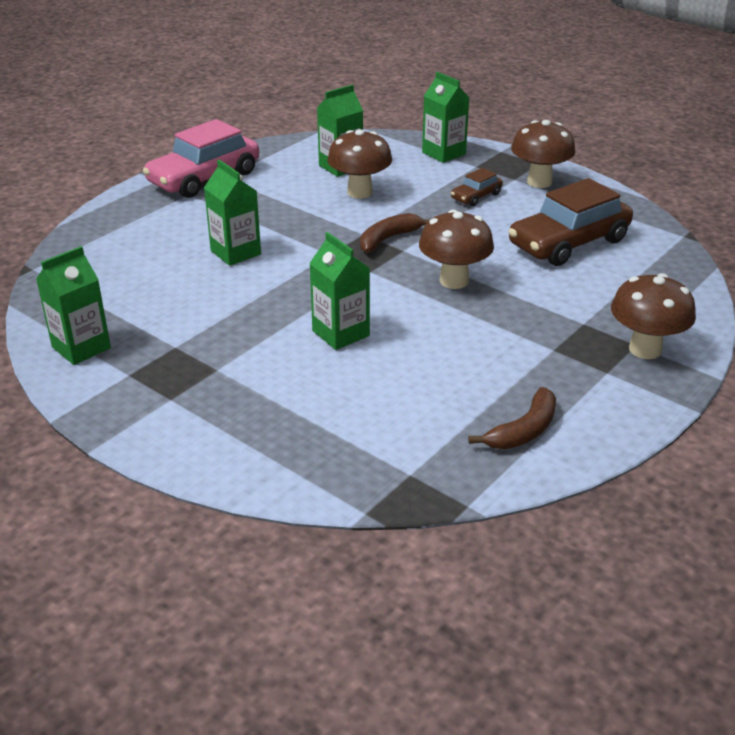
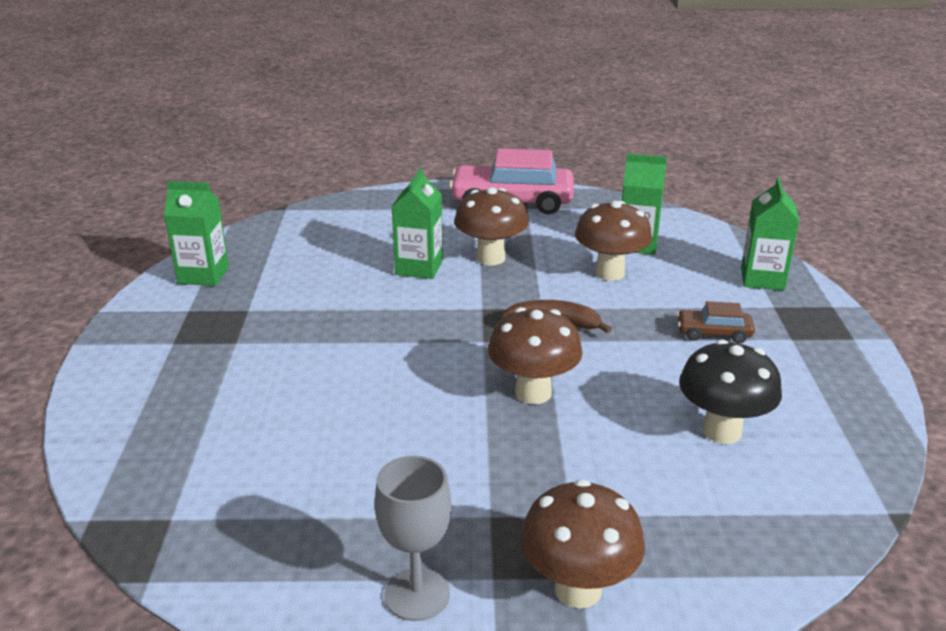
camera: 50 degrees right, 5 degrees down
(340, 333) = (359, 374): green carton -> none
(524, 431) = (312, 562): brown banana -> none
(539, 182) = (814, 356): brown mushroom -> brown mushroom (490, 258)
(569, 243) = (722, 431): brown car -> black mushroom
(594, 403) = (417, 594): none -> grey goblet

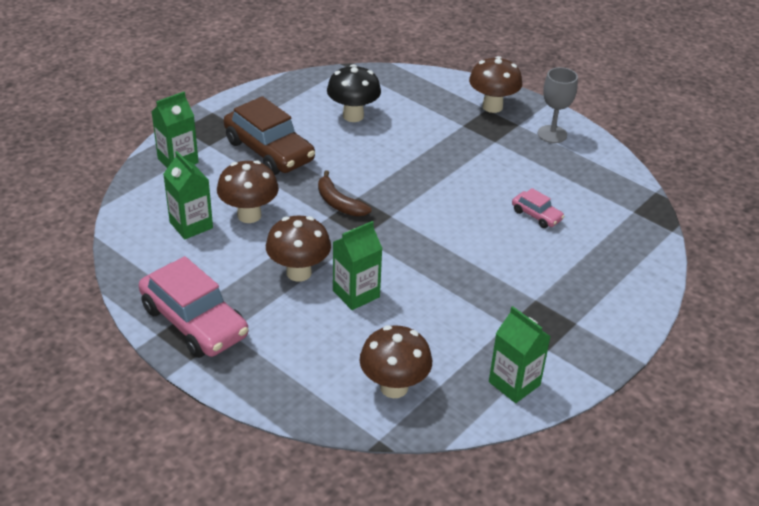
camera: 140 degrees left, 10 degrees up
(314, 432) = (536, 215): none -> pink car
(533, 393) = (407, 175): brown mushroom -> brown mushroom (394, 387)
(713, 333) = (269, 151): brown car -> brown car, size x2.10

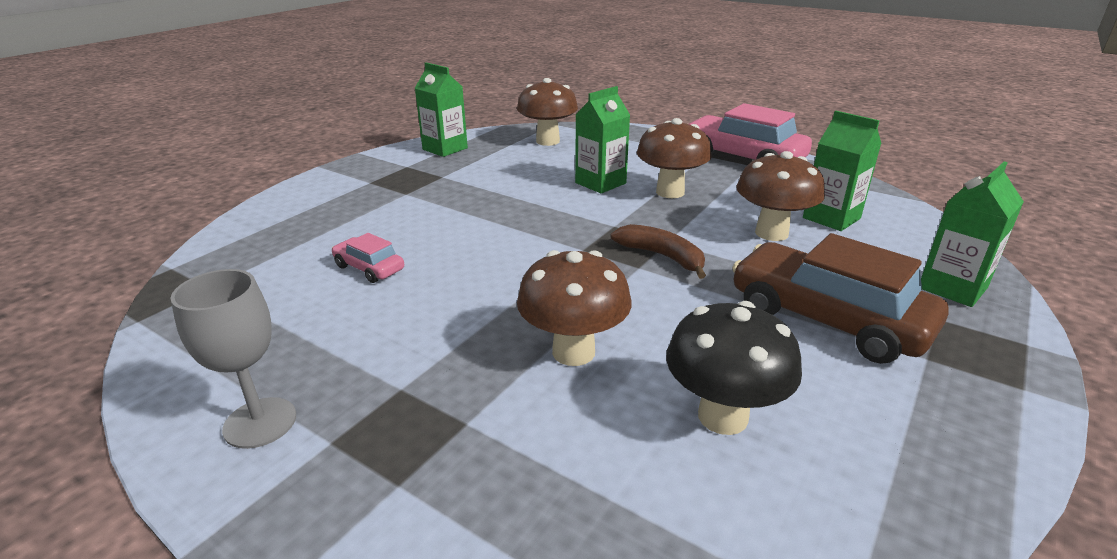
camera: 175 degrees right, 10 degrees down
(492, 106) = (380, 495): brown mushroom -> brown mushroom (573, 352)

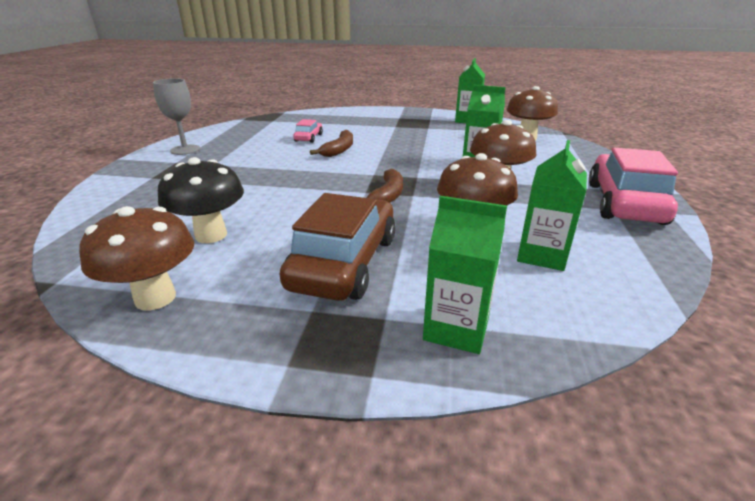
camera: 65 degrees right, 0 degrees up
(462, 254) = (339, 150): none -> brown banana
(573, 352) = (257, 190): brown mushroom -> brown mushroom (155, 298)

